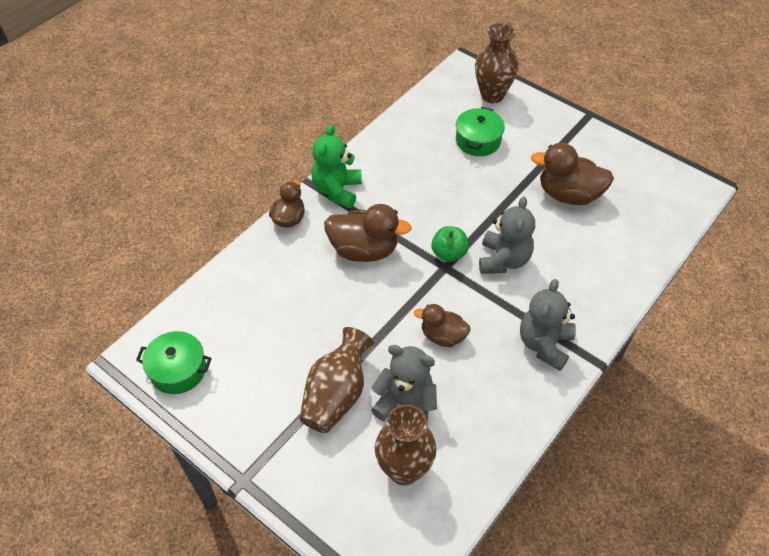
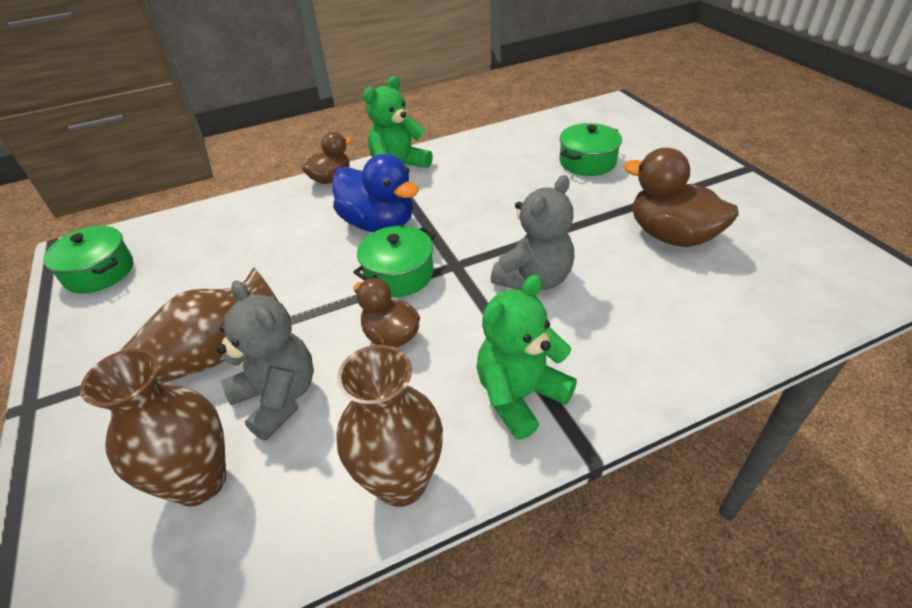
camera: 30 degrees right, 10 degrees down
(364, 250) = (379, 224): brown duck -> blue duck
(412, 288) = (399, 274): none -> green pot
(449, 253) = (470, 253): green apple -> none
(492, 95) = (633, 129): brown vase -> brown vase (401, 481)
(544, 344) = (520, 396): grey teddy bear -> green teddy bear

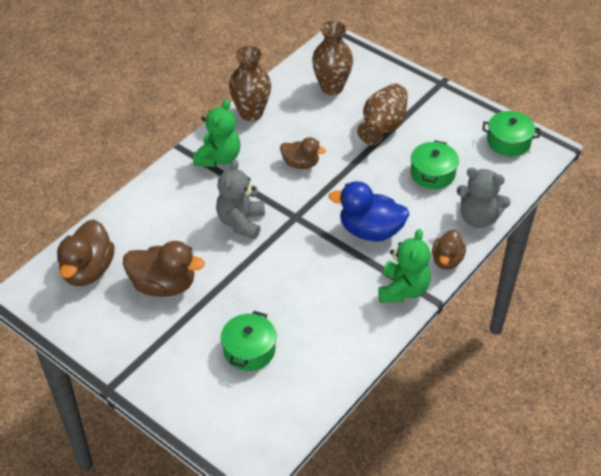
camera: 150 degrees right, 5 degrees up
(278, 398) = (330, 121): grey teddy bear -> grey teddy bear (478, 218)
(399, 274) = (325, 199): green pot -> green pot (432, 173)
(786, 280) = (88, 270): none -> brown duck

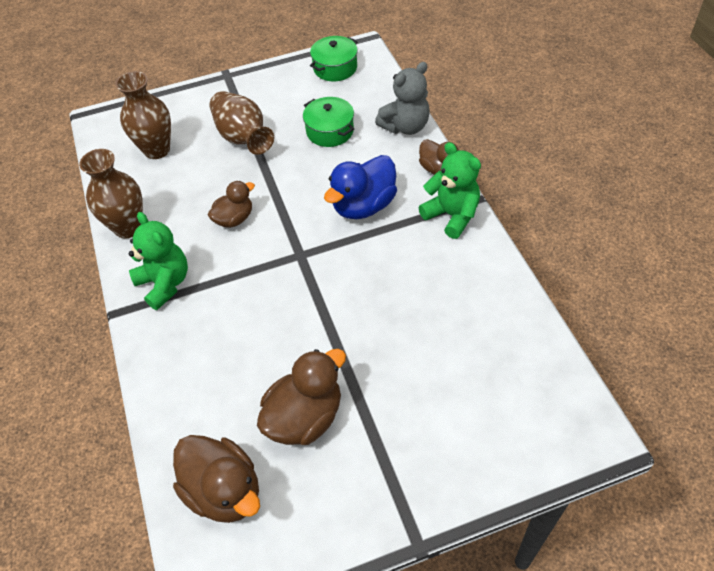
camera: 55 degrees left, 5 degrees up
(241, 222) = (271, 304): grey teddy bear -> none
(249, 350) = (448, 374): green pot -> none

